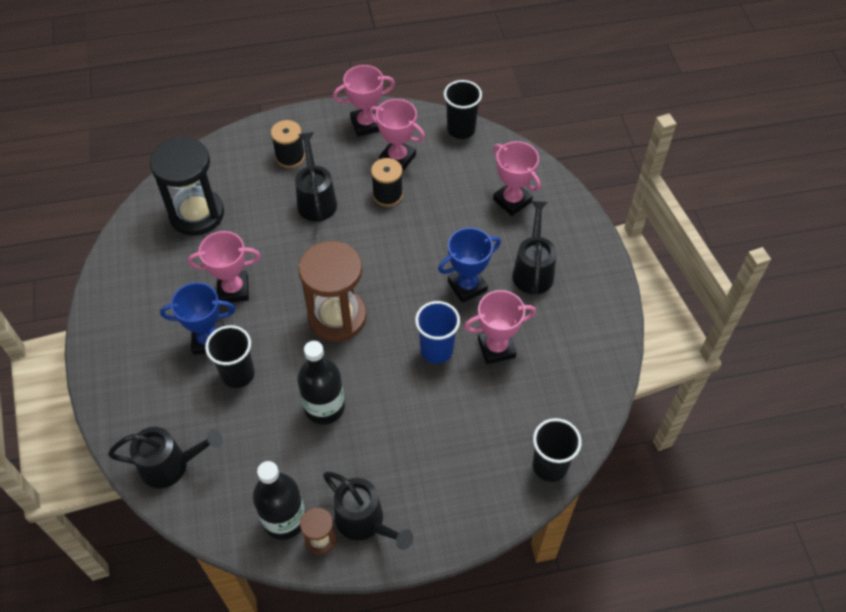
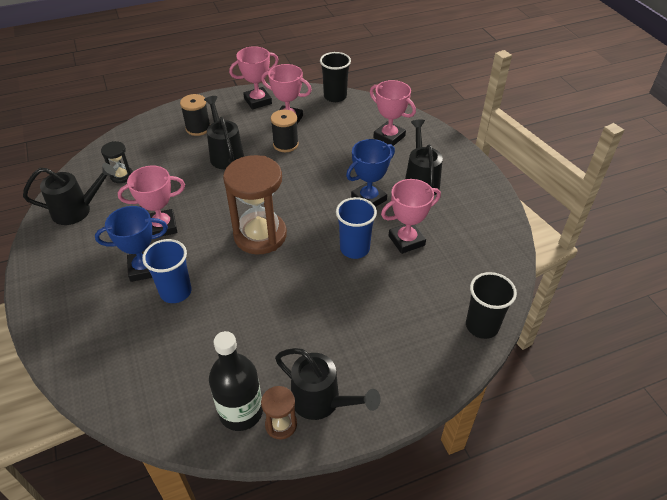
camera: 10 degrees left, 10 degrees down
(171, 465) = (119, 380): black watering can -> black watering can (77, 210)
(197, 214) = (122, 176): black hourglass -> black hourglass, size x0.47
(238, 374) = (175, 292): black cup -> blue cup
(324, 407) = (262, 307): black bottle -> none

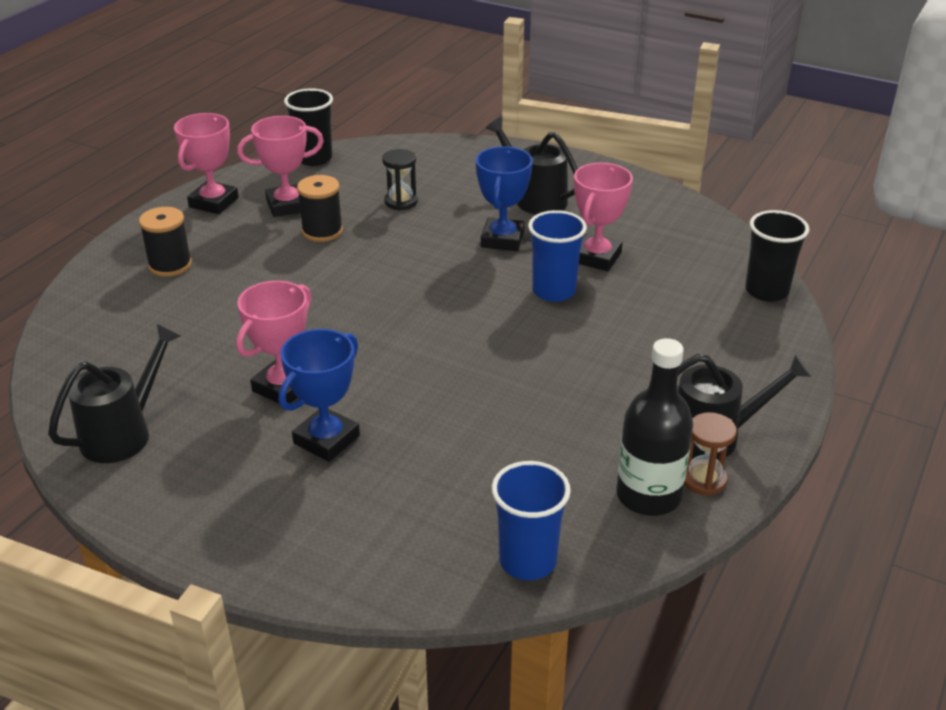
camera: 40 degrees left, 10 degrees down
(122, 176) = (133, 364): black hourglass -> black hourglass (401, 202)
(175, 292) = (405, 439): blue cup -> blue cup (527, 561)
(225, 154) = (254, 275): black watering can -> none
(260, 235) = (427, 332): brown hourglass -> none
(389, 137) = (440, 172): pink trophy -> none

